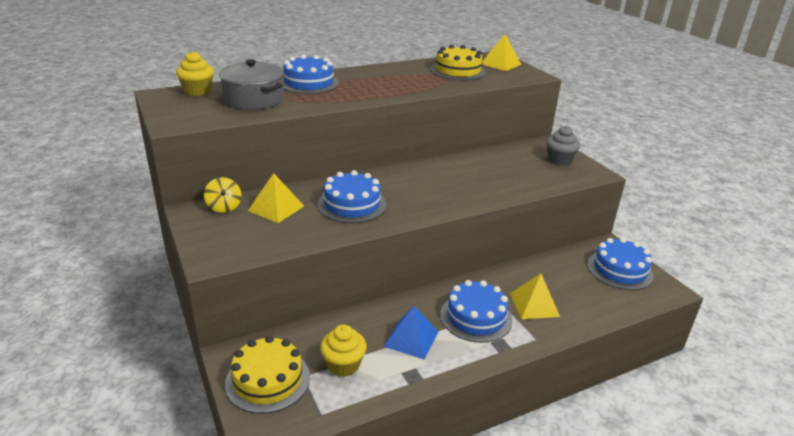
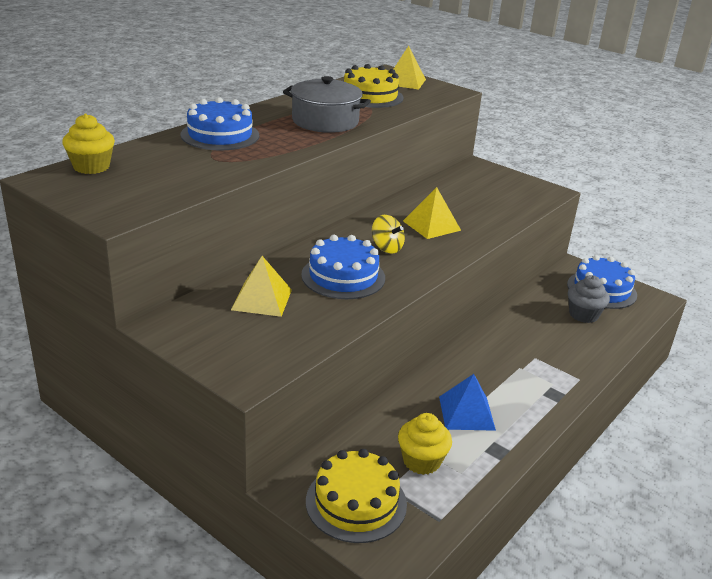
camera: 25 degrees left, 0 degrees up
(224, 207) = (198, 312): yellow spinning top -> yellow spinning top (386, 248)
(254, 99) = (178, 166): grey pot -> grey pot (325, 121)
(476, 317) = (510, 372): blue cake -> none
(534, 305) = (553, 345): yellow pyramid -> yellow pyramid (431, 225)
(559, 160) = (506, 183): grey cupcake -> grey cupcake (583, 315)

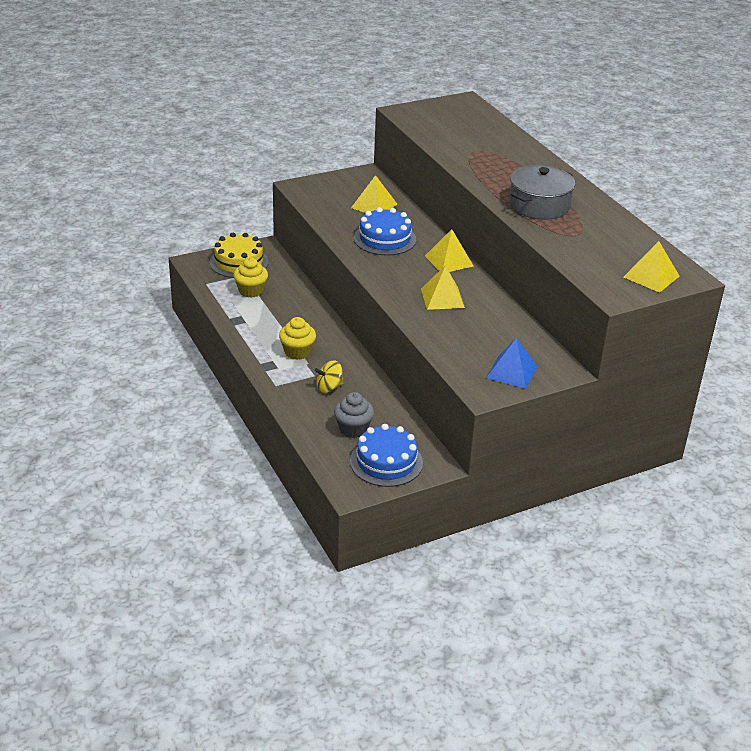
camera: 115 degrees right, 5 degrees up
(91, 167) = (478, 113): yellow cupcake -> yellow cupcake (297, 352)
(220, 135) = (521, 159): blue cake -> none
(355, 231) = (449, 261): none -> yellow pyramid
(370, 96) = (604, 243): yellow cake -> none
(386, 248) = (415, 266): yellow spinning top -> yellow spinning top (329, 387)
(466, 413) = (278, 321): blue pyramid -> blue pyramid (512, 372)

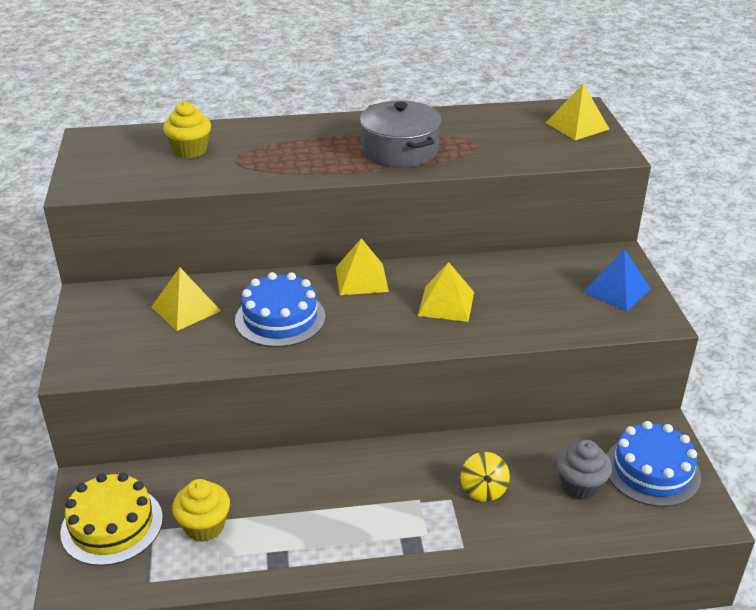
camera: 70 degrees left, 0 degrees up
(297, 352) = (389, 505): yellow cupcake -> yellow cupcake (190, 150)

